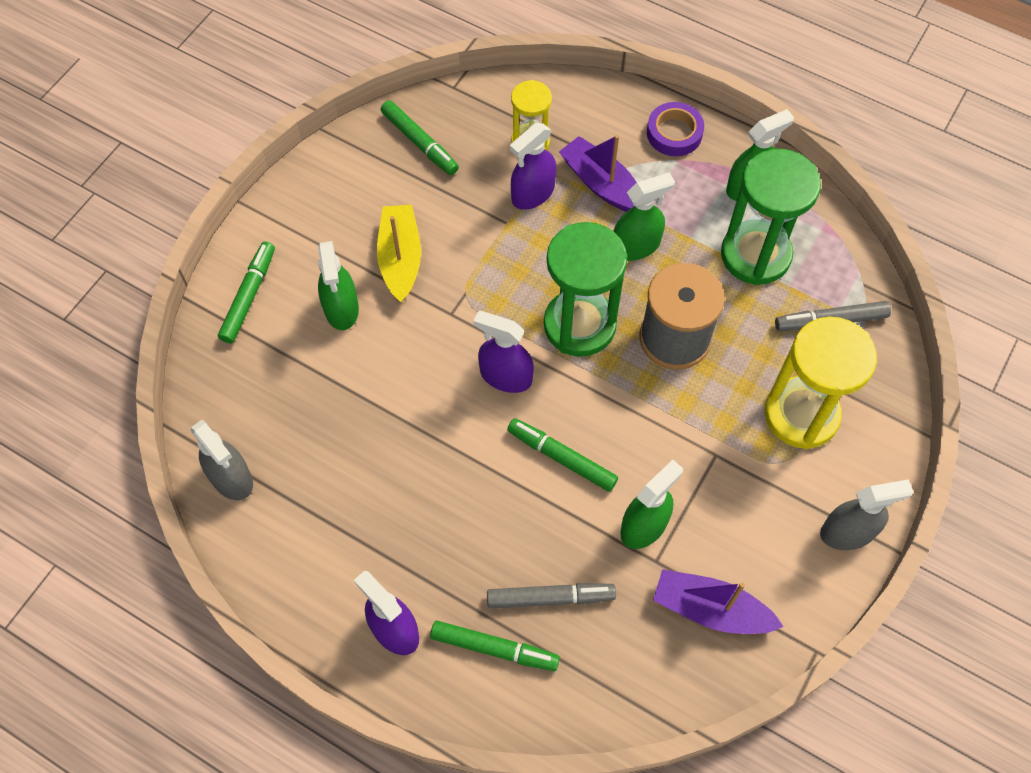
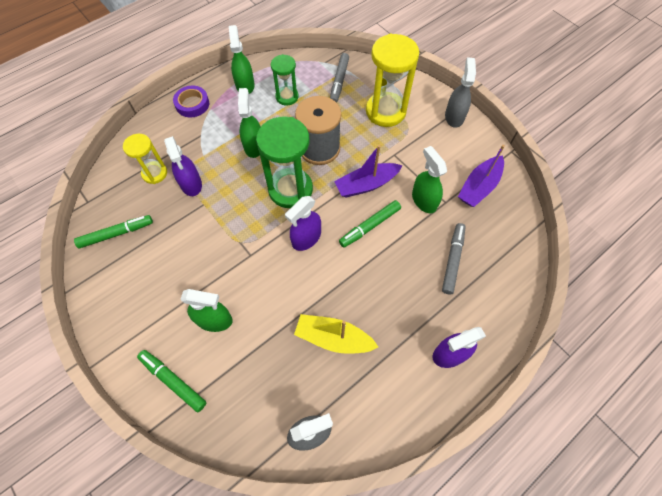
camera: 70 degrees left, 0 degrees up
(400, 258) = (196, 272): yellow boat -> yellow boat (333, 338)
(494, 648) = (475, 300): green marker -> none
(601, 184) = (205, 148): purple boat -> purple boat (366, 185)
(755, 255) = (287, 97): green hourglass -> green hourglass, size x0.58

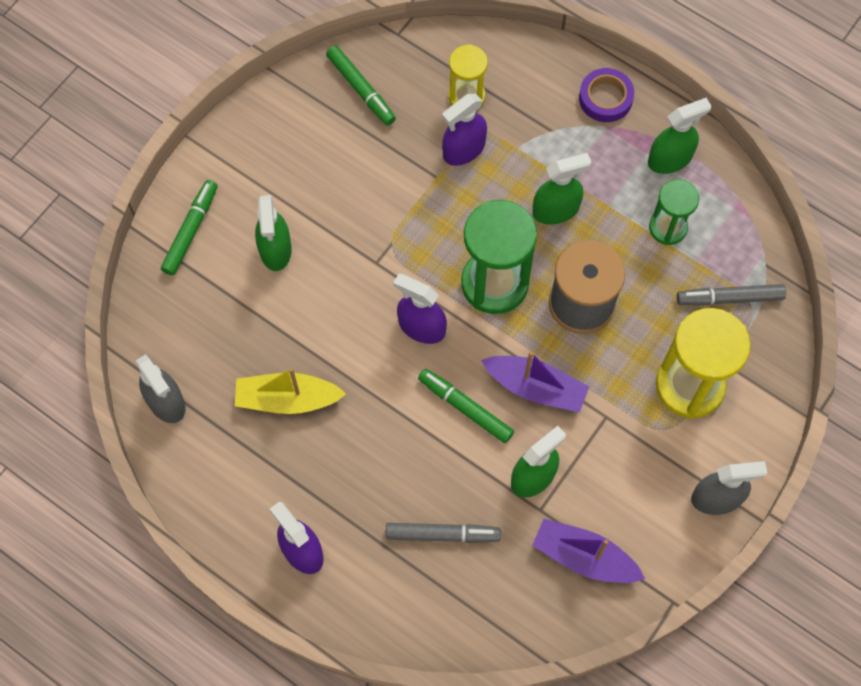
camera: 75 degrees right, 5 degrees up
(333, 338) = (287, 399): yellow boat -> yellow boat turned 90 degrees counterclockwise
(366, 185) = (536, 387): purple boat -> purple boat turned 150 degrees clockwise

